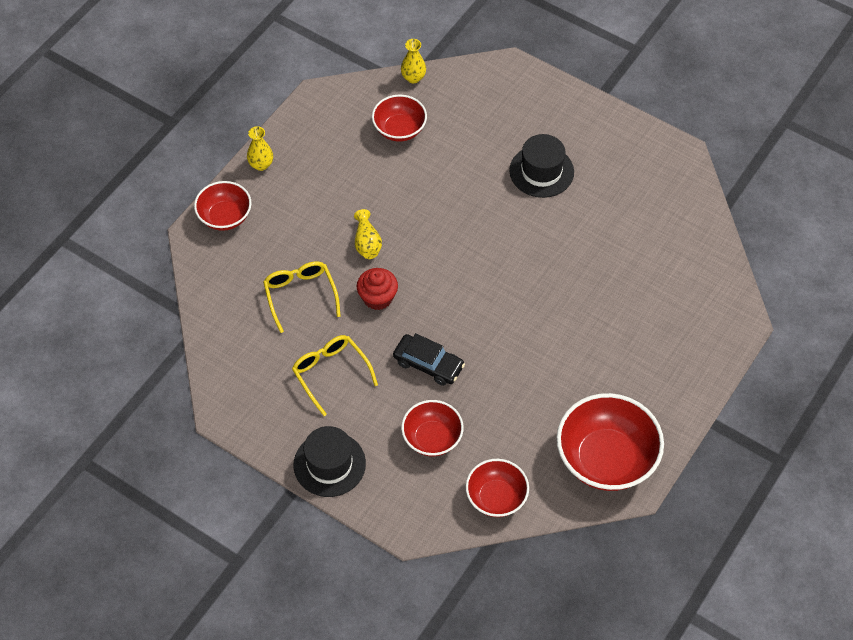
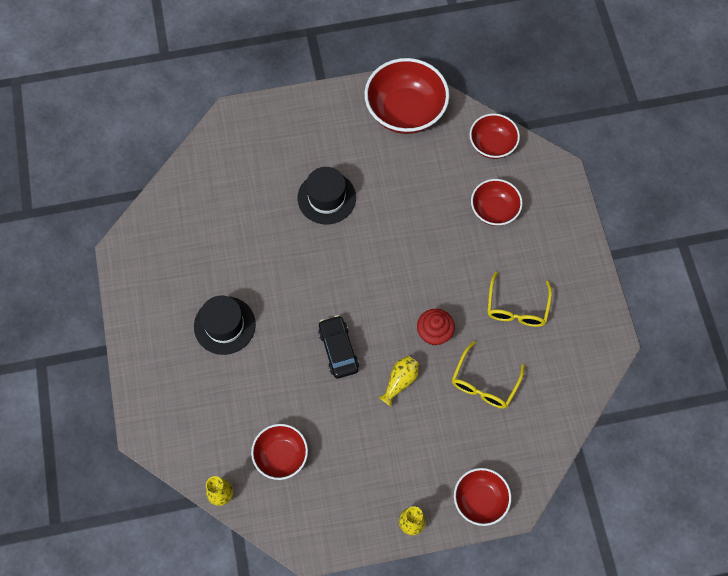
camera: 135 degrees left, 10 degrees up
(329, 464) = (573, 249): black hat -> black hat (326, 198)
(428, 364) = (448, 258): black car -> black car (338, 350)

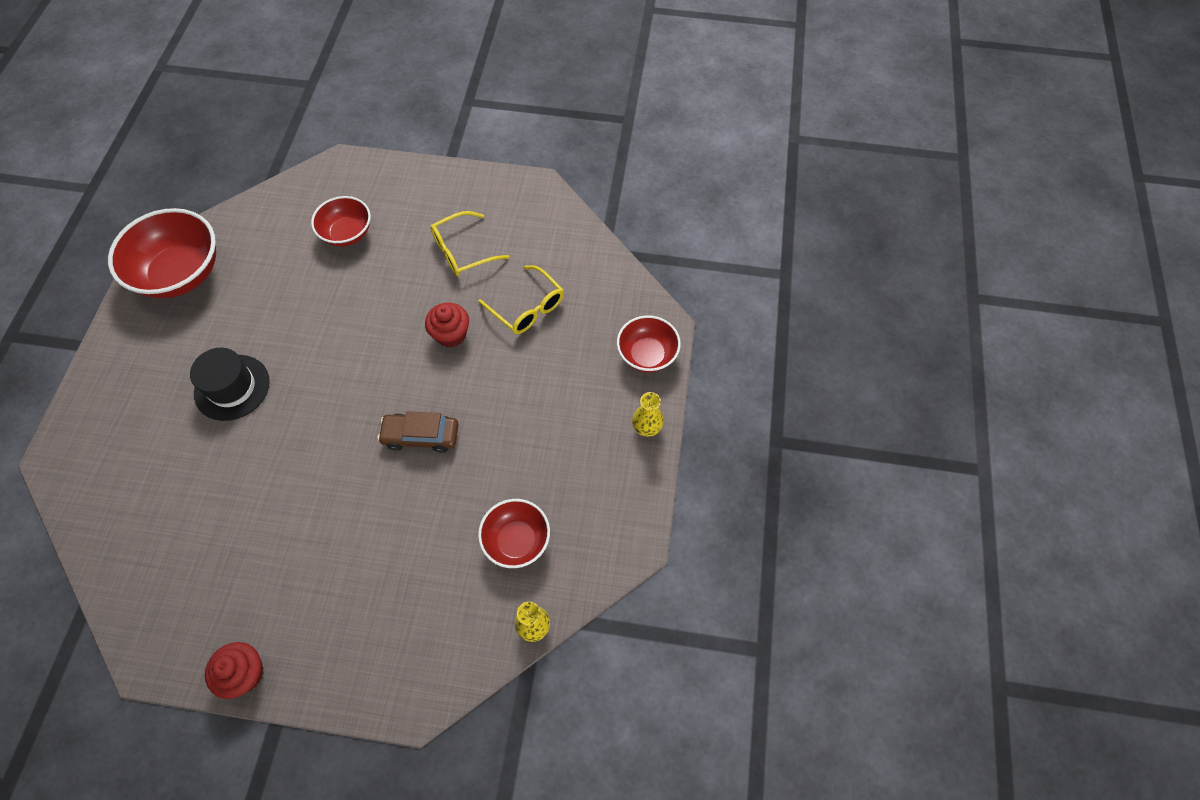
camera: 70 degrees left, 5 degrees down
(131, 314) = (245, 674): none -> red cupcake
(224, 325) = (324, 555): black hat -> none
(338, 350) = (421, 436): black car -> brown car
(400, 381) = (488, 385): yellow vase -> none
(492, 145) = (274, 209): red bowl -> none
(517, 307) = (462, 251): yellow glasses -> yellow glasses turned 120 degrees clockwise

